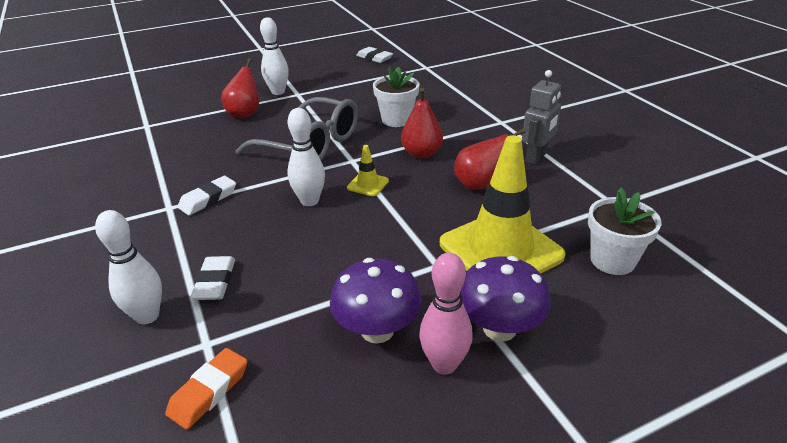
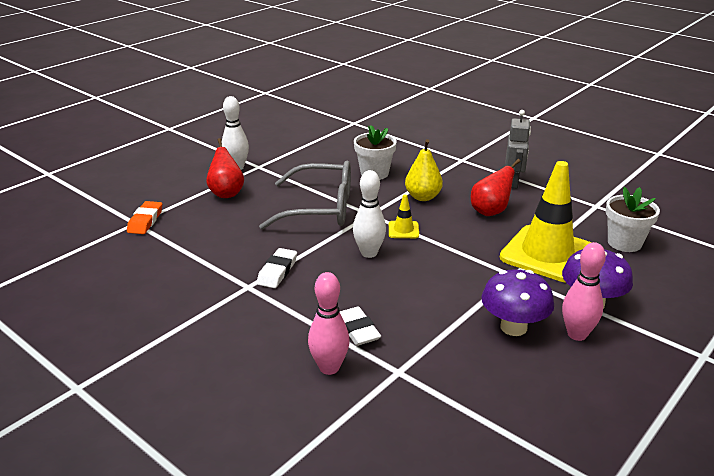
camera: 25 degrees left, 5 degrees down
(147, 316) = (329, 367): white bowling pin -> pink bowling pin
(209, 391) = (436, 399): orange eraser -> orange eraser (145, 221)
(374, 58) = (297, 121): white eraser -> none
(421, 153) = (423, 197): red pear -> yellow pear

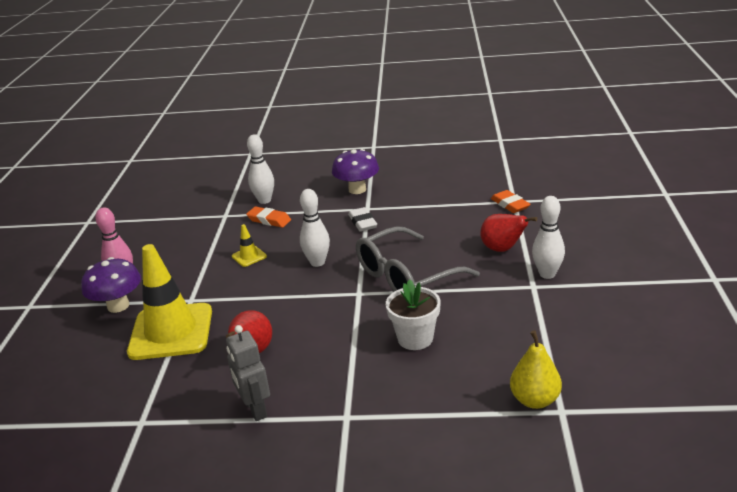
camera: 145 degrees right, 0 degrees up
(329, 367) = (264, 200): pink bowling pin -> white bowling pin
(357, 330) = (269, 220): white eraser -> orange eraser
(403, 230) = (313, 293): yellow traffic cone -> yellow traffic cone (249, 256)
(423, 197) = (333, 335): yellow pear -> yellow pear (535, 400)
(513, 327) = (170, 265): purple mushroom -> purple mushroom (357, 189)
(624, 243) = (99, 381): white flower pot -> none

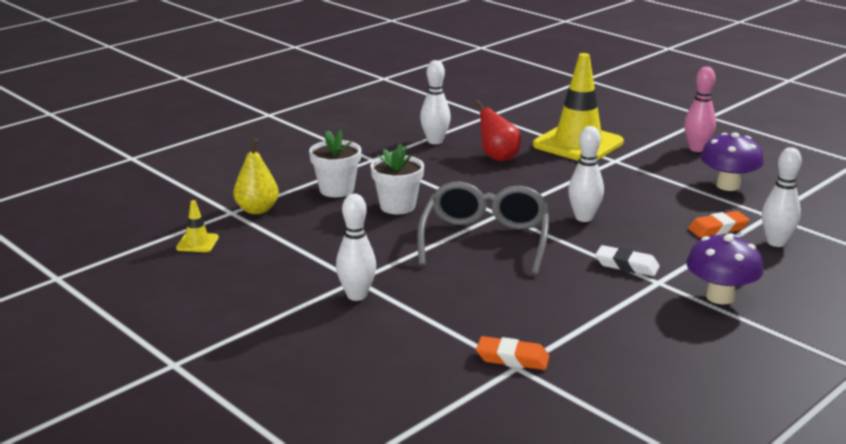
camera: 130 degrees right, 5 degrees down
(118, 306) = (653, 139): purple mushroom -> purple mushroom (728, 186)
(249, 256) = (651, 198): yellow traffic cone -> yellow traffic cone (197, 243)
(255, 409) = (435, 141): grey robot -> white bowling pin
(435, 388) = (336, 190): none -> white flower pot
(503, 249) = (436, 301): red pear -> none

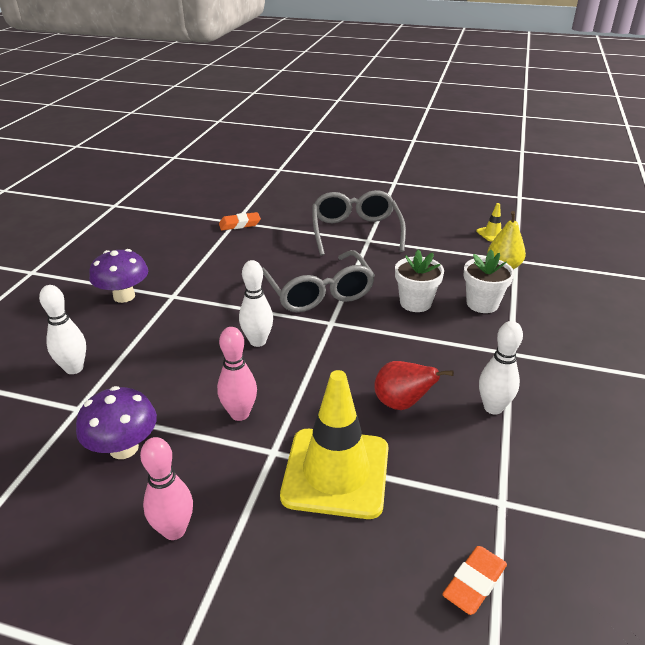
camera: 150 degrees right, 10 degrees up
(357, 295) = (355, 231): white bowling pin -> grey glasses
(626, 265) = (200, 302): white eraser -> none
(628, 181) = (240, 414): none -> pink bowling pin
(718, 229) = (131, 369): orange eraser -> orange eraser (474, 583)

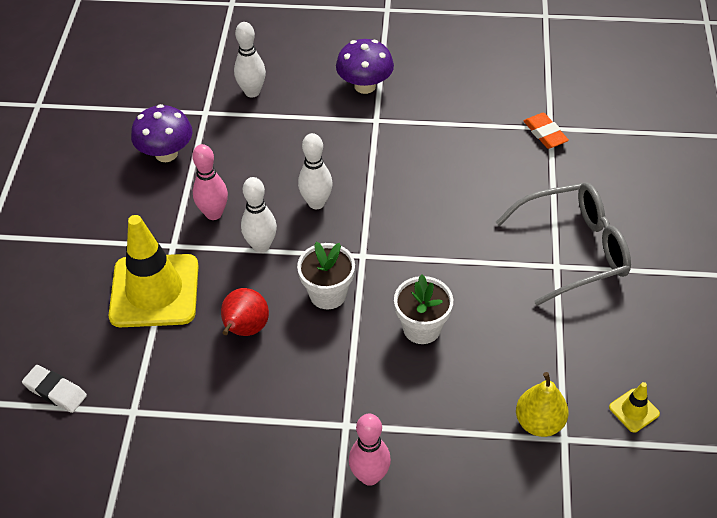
camera: 80 degrees right, 15 degrees up
(174, 530) = (92, 206): pink bowling pin -> pink bowling pin (369, 476)
(319, 293) = (416, 236): grey glasses -> none
(474, 583) = (55, 391): orange eraser -> white eraser
(482, 304) = (439, 397): white flower pot -> white flower pot (328, 294)
(493, 407) = (251, 406): white bowling pin -> white bowling pin (261, 246)

